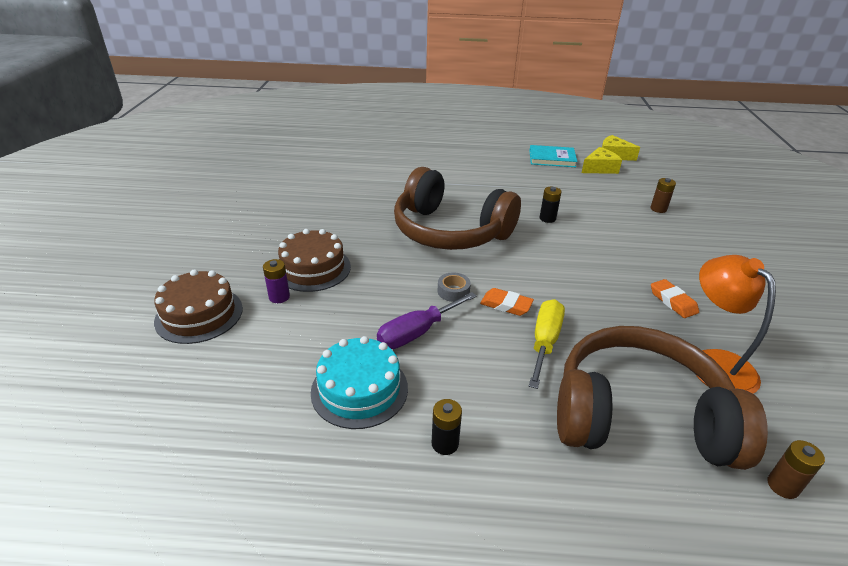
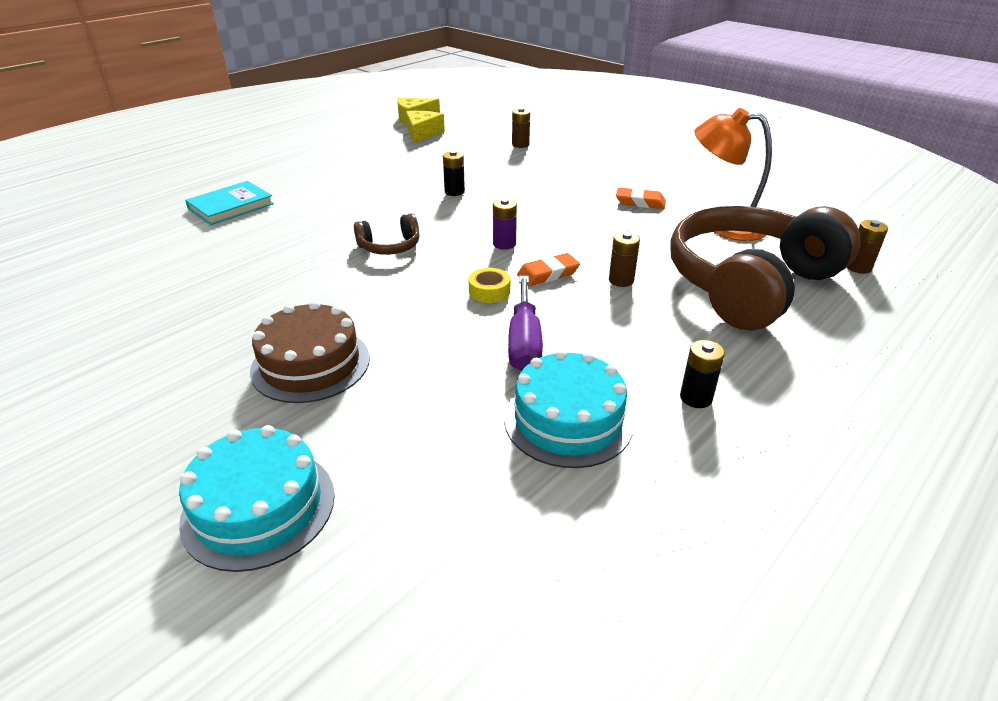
camera: 50 degrees left, 0 degrees up
(199, 314) = (259, 507): brown cake -> turquoise cake
(279, 297) = (327, 415): purple battery -> purple battery (504, 244)
(450, 231) = (390, 247): brown headphones -> brown headphones, size x0.41
(453, 291) = (489, 291): grey tape -> yellow tape
(544, 342) = (621, 280): yellow screwdriver -> brown battery
(552, 158) = (366, 142): turquoise book -> turquoise book (231, 206)

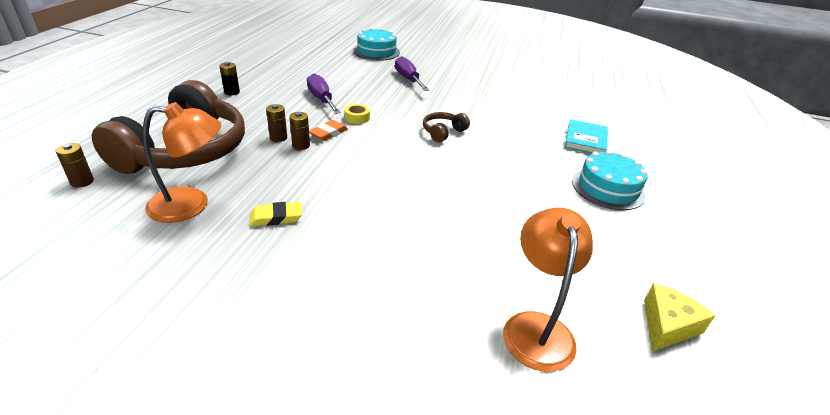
camera: 150 degrees right, 0 degrees up
(310, 364) = (408, 79): brown cake -> purple screwdriver
(422, 133) = (604, 285): yellow cheese -> none
(454, 192) = (455, 190): black battery -> none
(491, 130) = (536, 327): none -> orange lamp
(504, 244) = (371, 148): purple battery -> none
(520, 145) = (464, 296): brown battery -> brown battery (301, 145)
(568, 420) = (288, 79): turquoise cake -> turquoise cake (608, 188)
(640, 202) = (276, 217): orange eraser -> yellow eraser

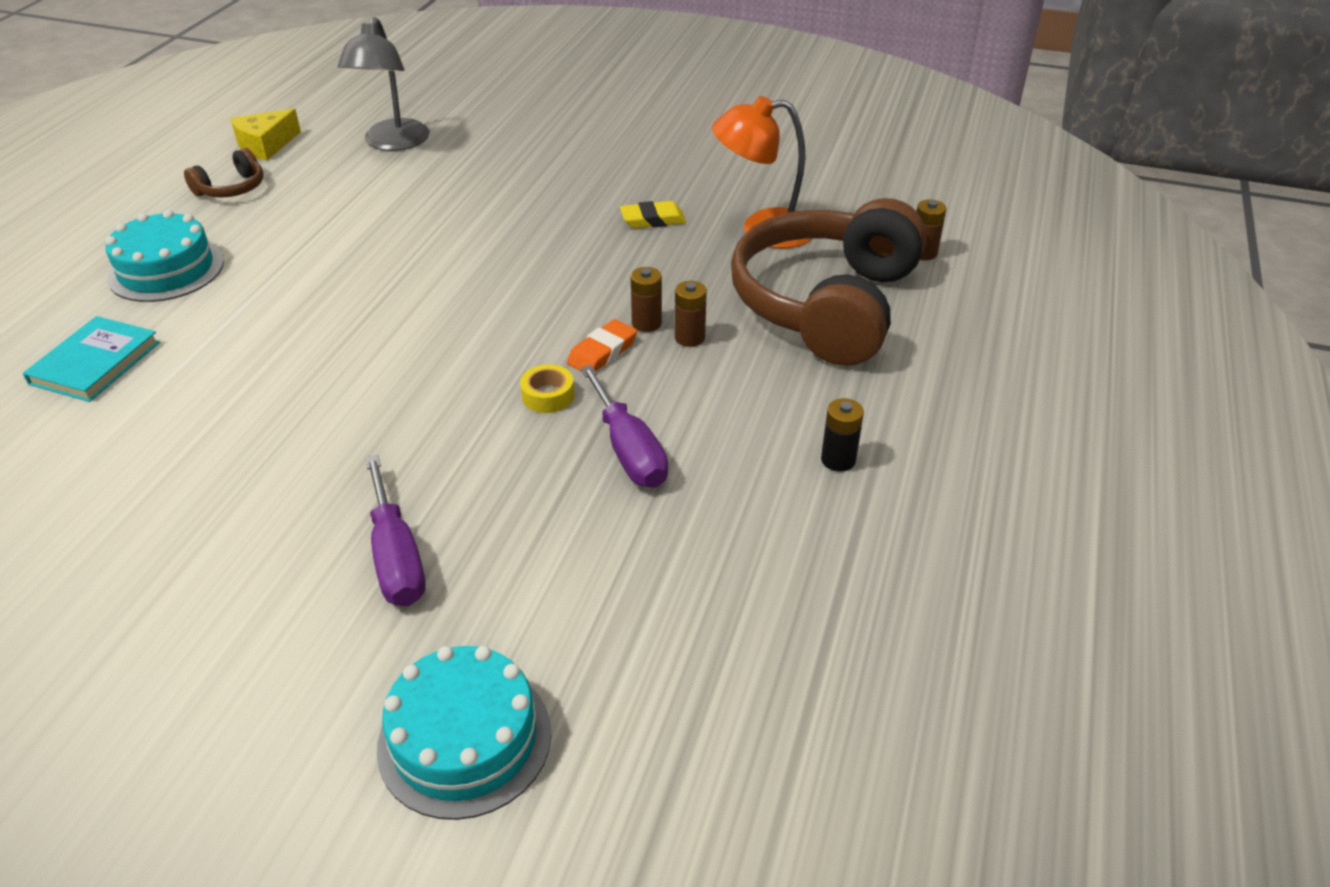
camera: 175 degrees left, 5 degrees up
(443, 132) = (379, 367): brown headphones -> brown headphones (231, 188)
(536, 327) = (393, 143): orange lamp -> grey lamp

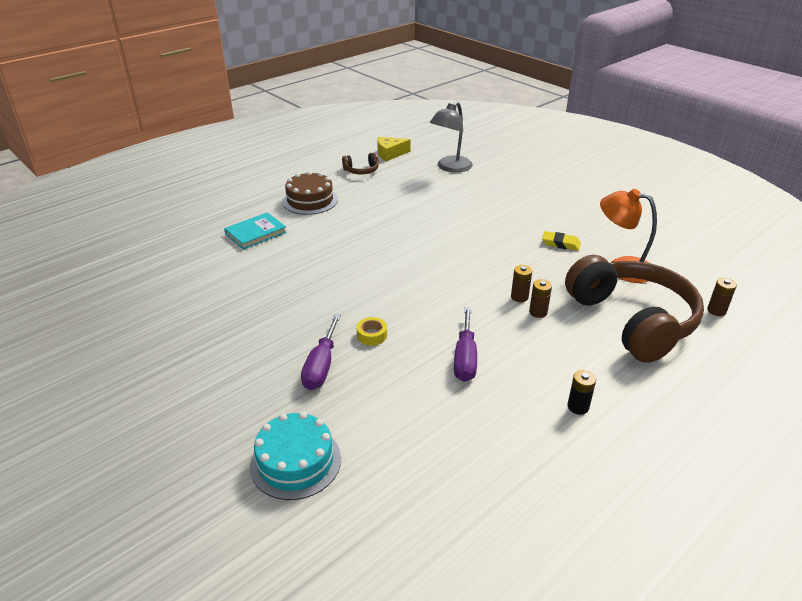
camera: 30 degrees right, 5 degrees down
(166, 270) = (310, 200): turquoise cake -> brown cake
(548, 396) = (443, 316): yellow tape -> yellow tape (372, 335)
(602, 352) = (485, 304): orange eraser -> none
(827, 305) = (632, 320): brown headphones -> brown headphones turned 105 degrees clockwise

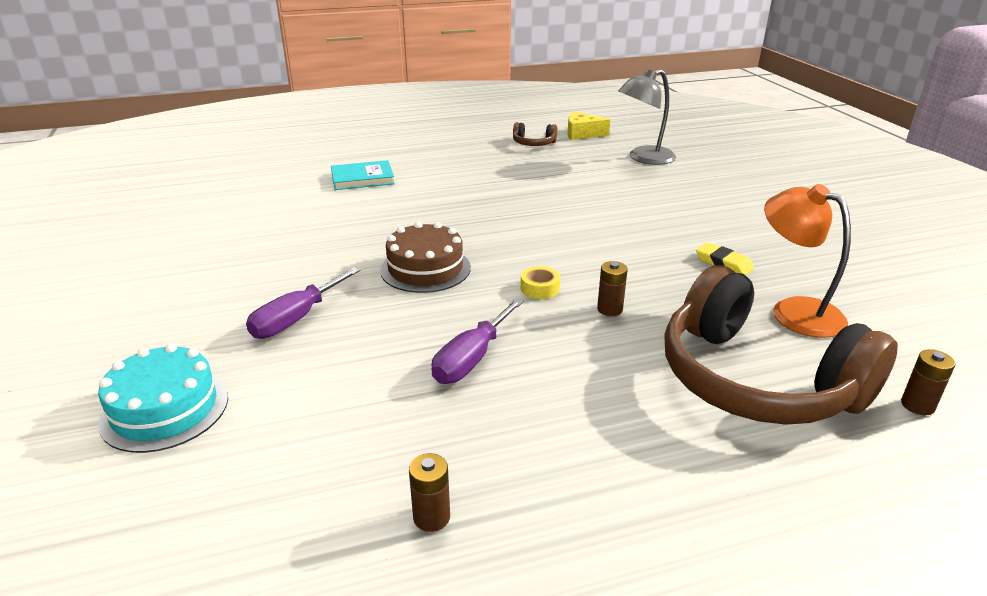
camera: 25 degrees right, 5 degrees down
(310, 200) = (449, 160): brown cake -> brown cake (425, 269)
(372, 335) = (384, 303): yellow tape -> yellow tape (540, 288)
(538, 312) = (620, 333): brown battery -> brown battery (431, 517)
(578, 407) = (574, 466): black battery -> none
(632, 320) = (756, 380): brown headphones -> brown headphones turned 135 degrees clockwise

